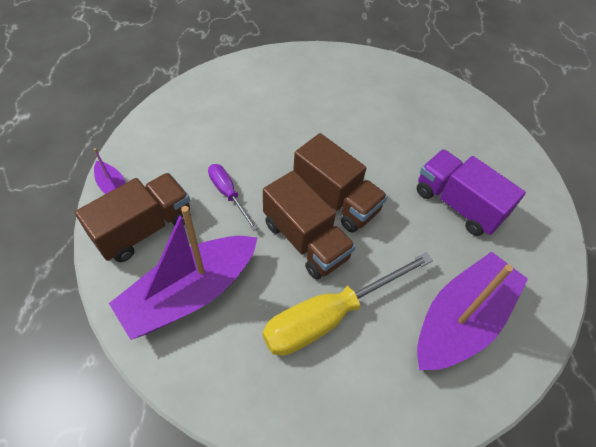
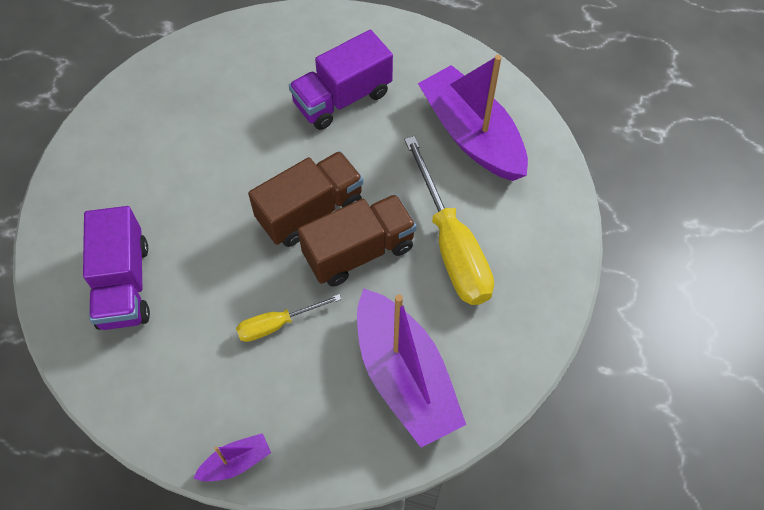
camera: 75 degrees left, 5 degrees up
(144, 229) = (308, 425): brown truck -> none
(228, 194) = (277, 324): purple screwdriver -> yellow screwdriver
(247, 100) = (123, 284): none -> purple truck

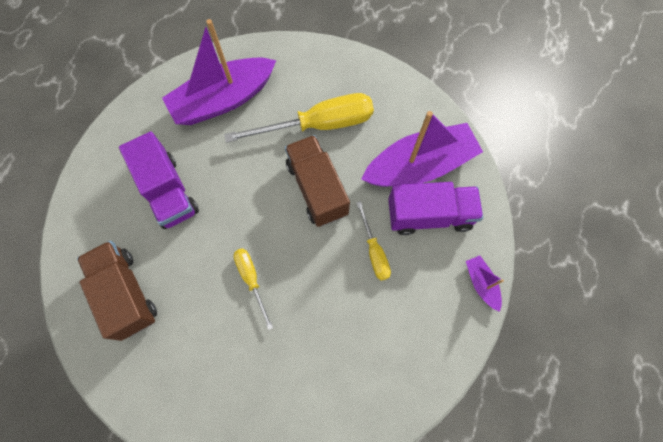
camera: 85 degrees left, 10 degrees up
(123, 284) = (329, 378): purple truck -> purple truck (429, 215)
(238, 194) = (251, 280): none -> yellow screwdriver
(310, 211) = (276, 222): brown truck -> brown truck (126, 293)

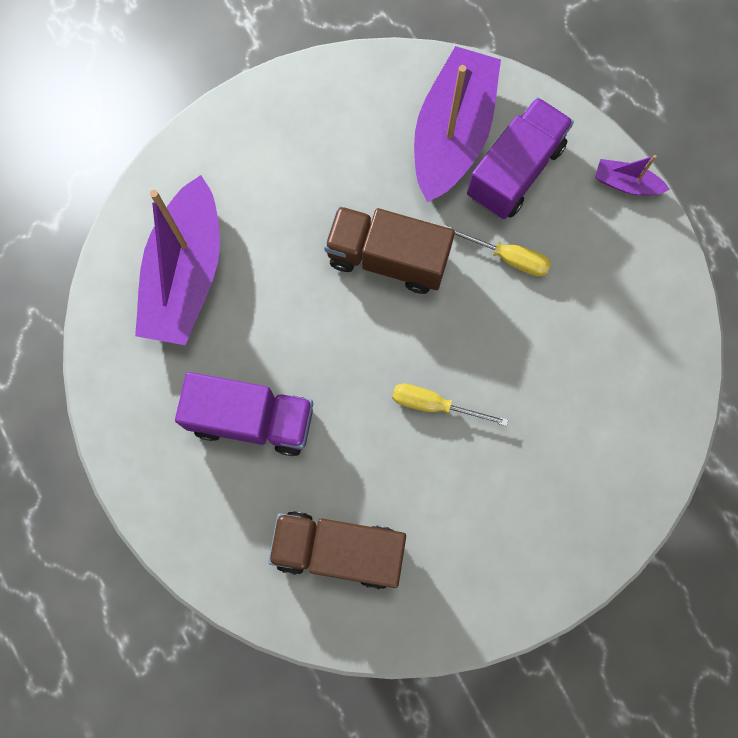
camera: 50 degrees left, 5 degrees up
(318, 125) = (312, 197): yellow screwdriver -> none

